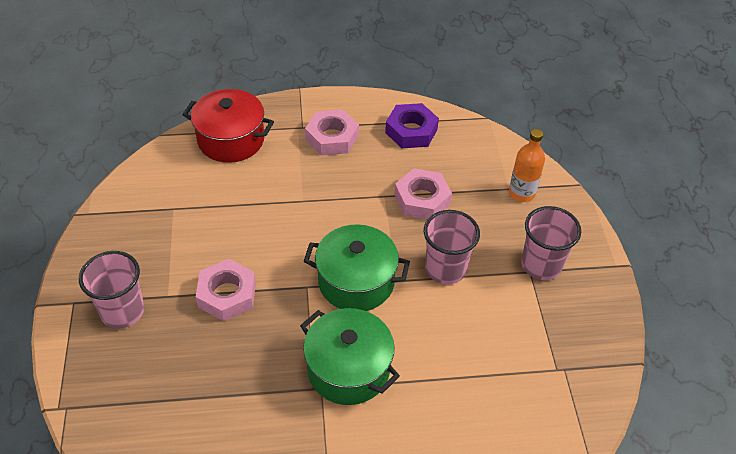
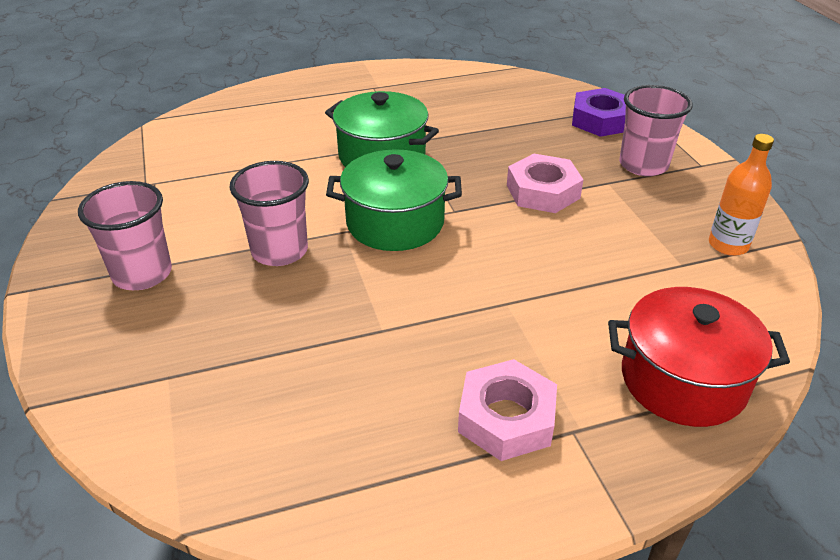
camera: 170 degrees right, 10 degrees down
(411, 131) = (354, 462): purple nut -> purple nut (601, 120)
(422, 199) = (319, 333): pink nut -> none
(522, 193) = (145, 372): orange bottle -> orange bottle (728, 245)

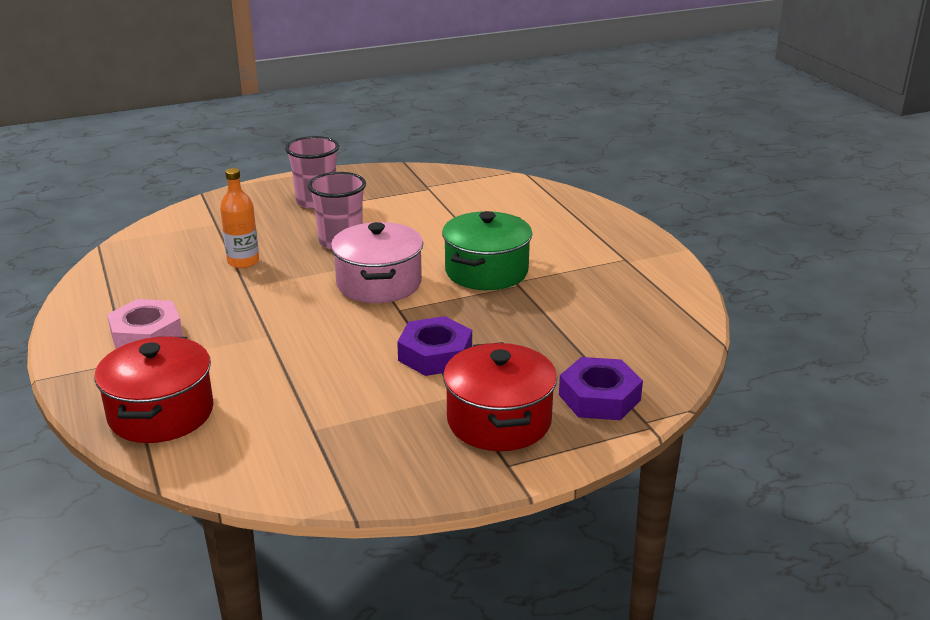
camera: 85 degrees right, 10 degrees down
(395, 223) = (379, 283): green pot -> pink pot
(543, 191) = (435, 354): pink nut -> purple nut
(643, 165) = (499, 421): pink cup -> red pot
(728, 245) = (344, 463): orange bottle -> orange bottle (243, 261)

